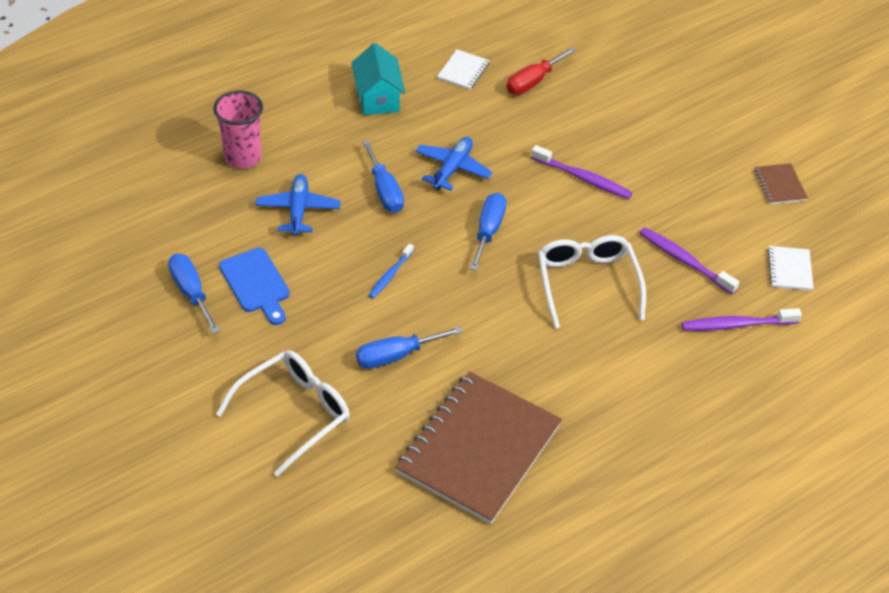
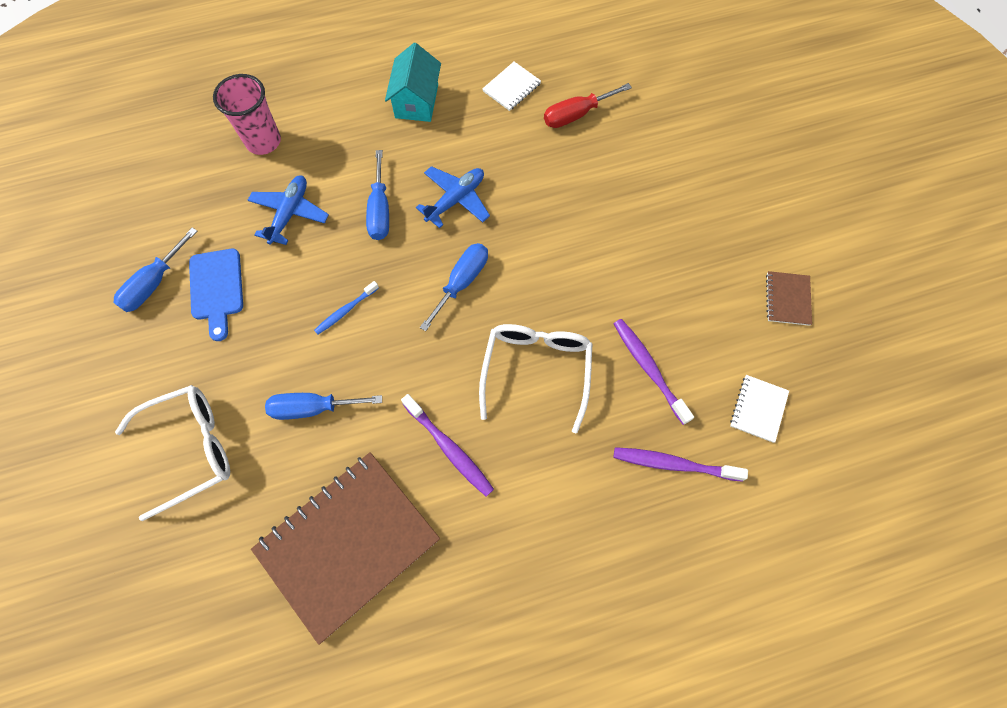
camera: 20 degrees right, 20 degrees up
(191, 292) = (154, 283): blue screwdriver -> blue screwdriver turned 135 degrees counterclockwise
(583, 178) = (582, 241): purple toothbrush -> purple toothbrush (449, 448)

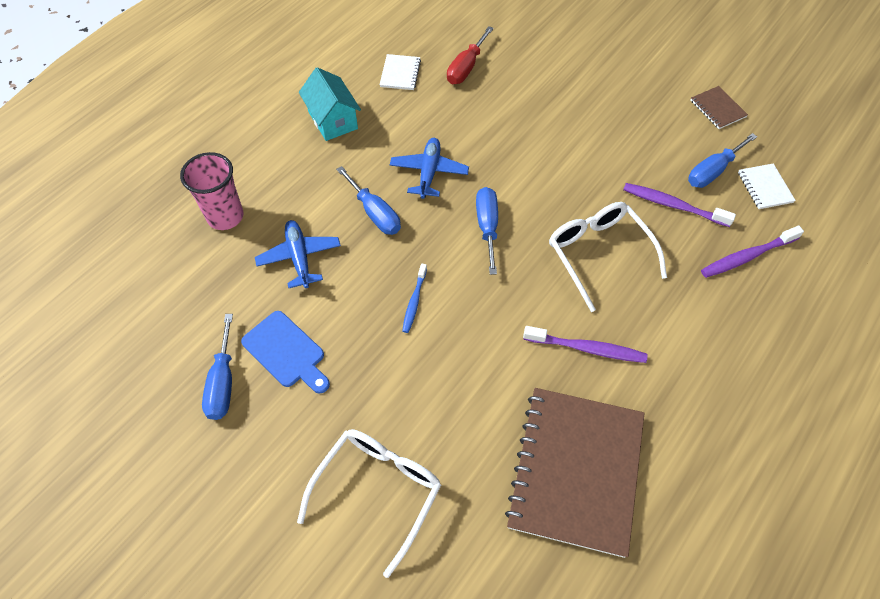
camera: 35 degrees left, 10 degrees down
(313, 408) = (454, 390): blue screwdriver -> blue screwdriver (712, 171)

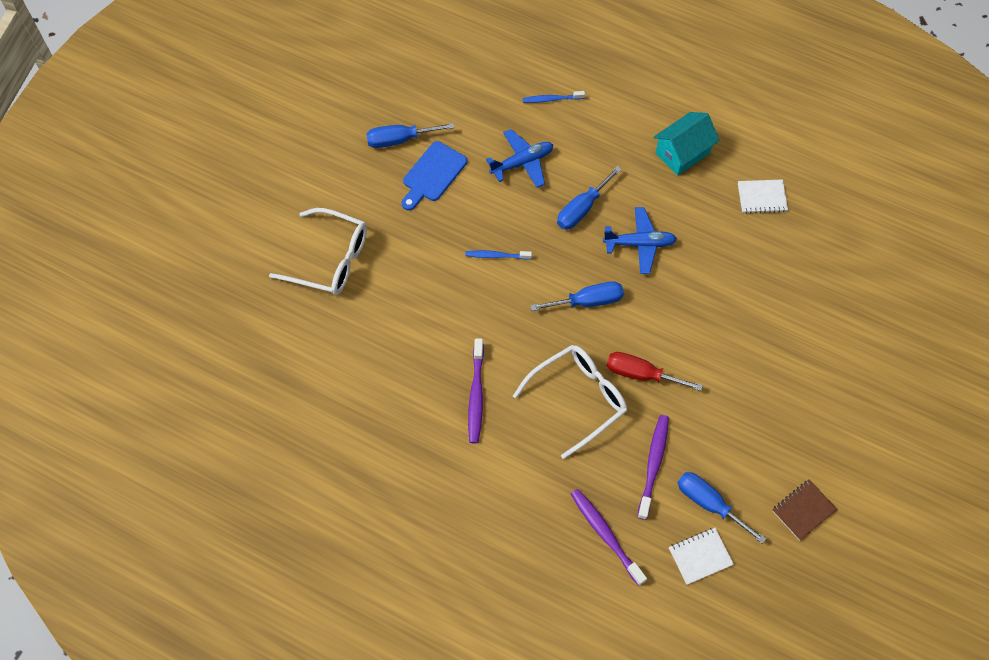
camera: 80 degrees right, 5 degrees up
(225, 216) = (551, 99): pink cup -> blue toothbrush
(466, 67) = (789, 255): red screwdriver -> red screwdriver (641, 374)
(576, 470) = (365, 394): brown notebook -> none

